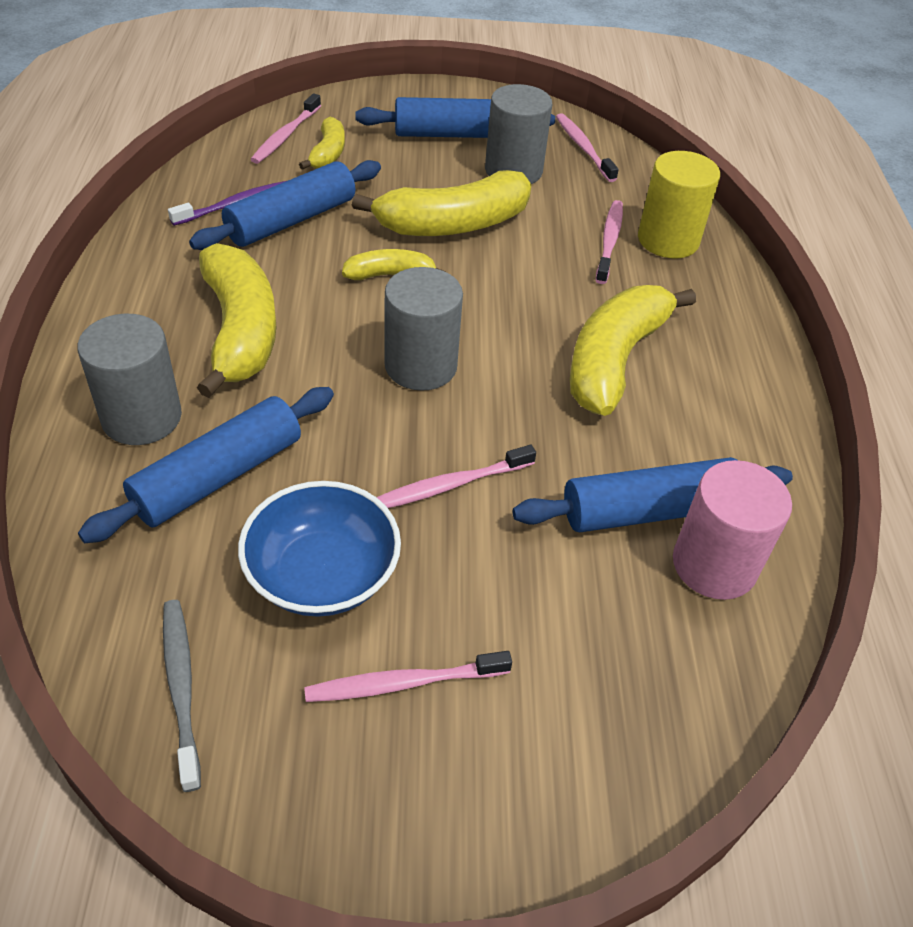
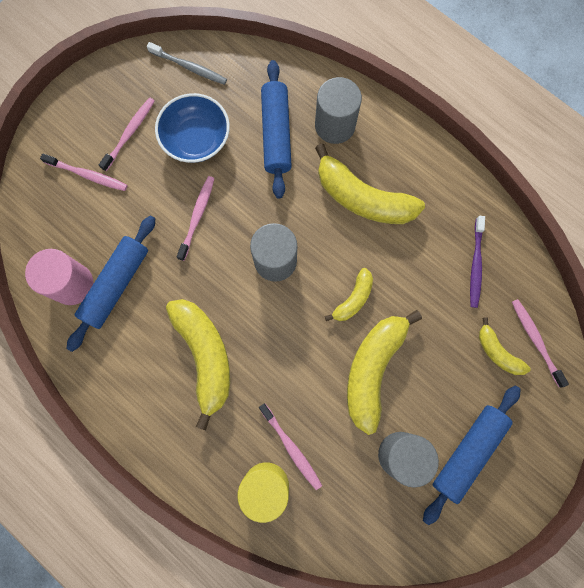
camera: 135 degrees right, 30 degrees up
(291, 220) = (439, 282): blue rolling pin -> none
(583, 148) = (394, 529): pink toothbrush -> pink toothbrush (88, 175)

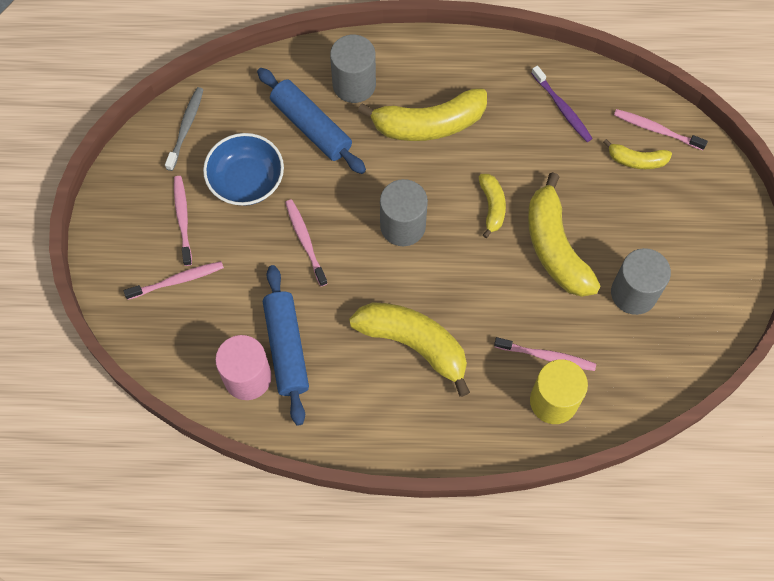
camera: 40 degrees left, 10 degrees down
(190, 67) = (186, 127): grey toothbrush -> grey toothbrush turned 60 degrees counterclockwise
(468, 452) = (681, 250): blue rolling pin -> none

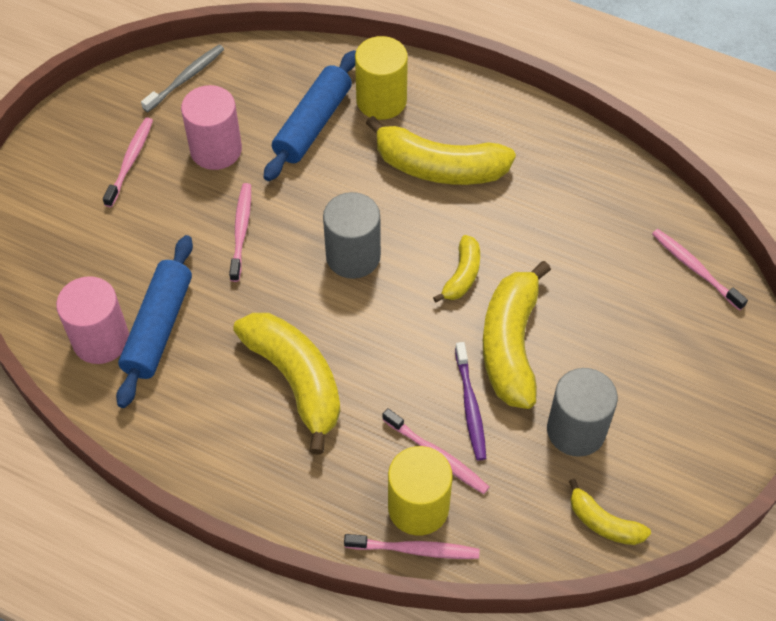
camera: 25 degrees right, 10 degrees down
(177, 280) = (89, 216): pink toothbrush -> pink toothbrush (415, 550)
(246, 181) = (216, 150): blue bowl -> pink cylinder
(311, 127) = (312, 124): blue rolling pin -> blue rolling pin turned 45 degrees clockwise
(354, 84) = (381, 100): grey cylinder -> yellow cylinder
(562, 108) = (596, 207): purple toothbrush -> purple toothbrush (470, 406)
(636, 160) = (654, 291): yellow banana -> yellow banana (603, 522)

